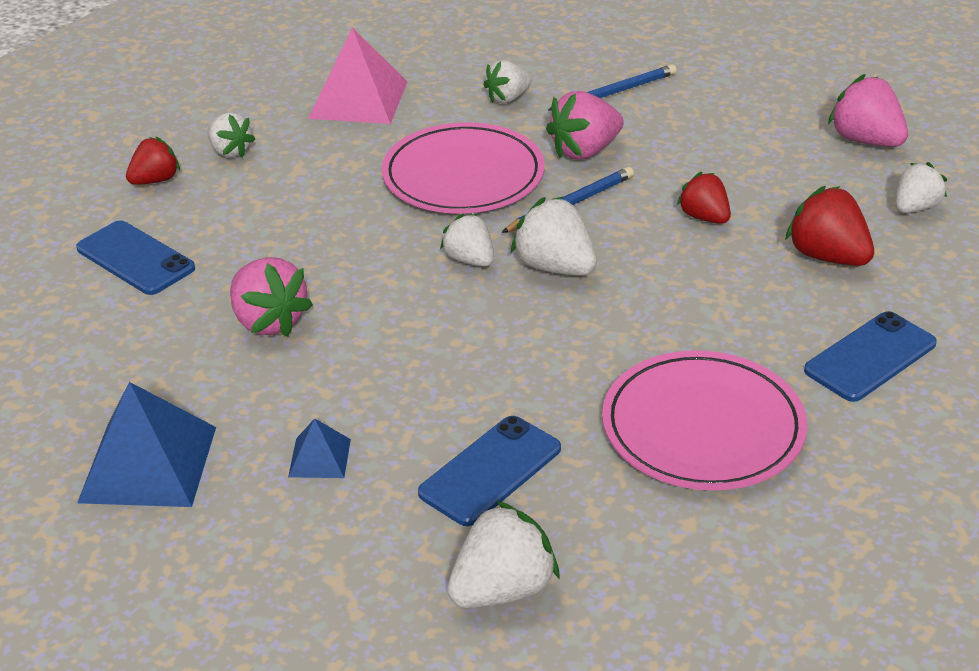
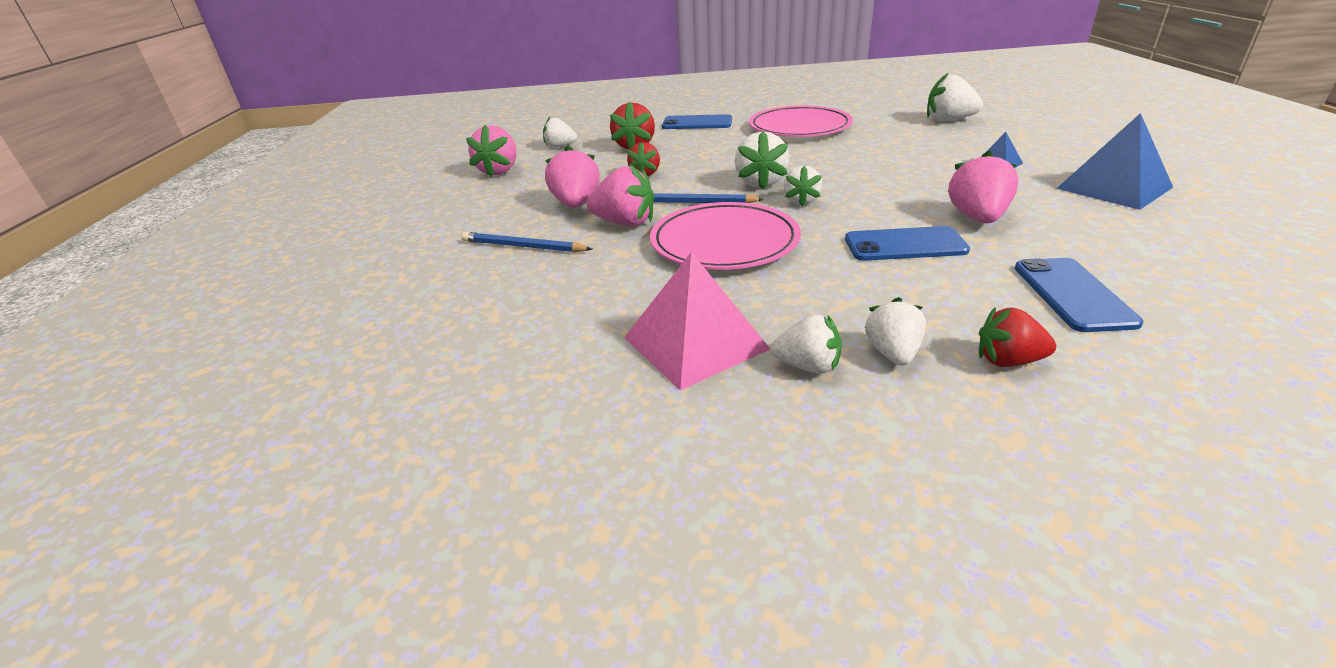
camera: 130 degrees left, 5 degrees down
(490, 471) = (911, 140): blue phone -> blue phone (905, 245)
(508, 98) = (588, 278): white strawberry -> white strawberry (807, 366)
(676, 146) = (576, 204): none -> pink strawberry

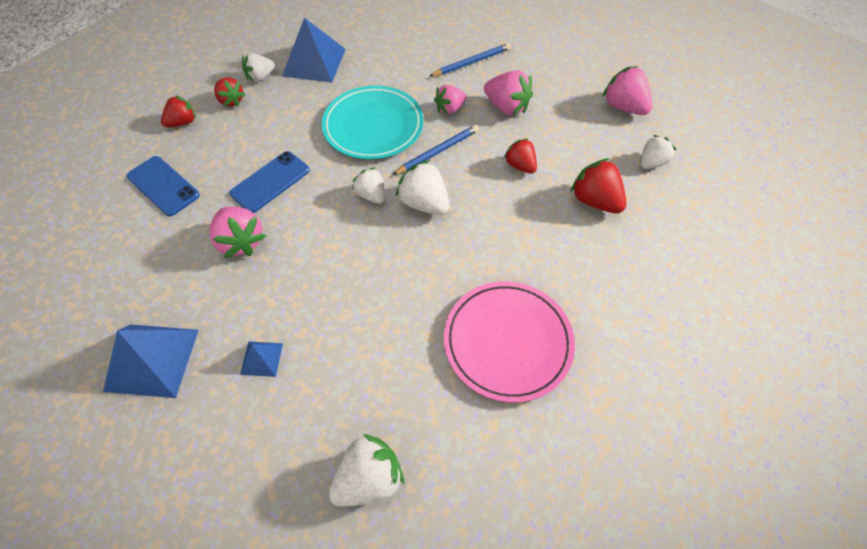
camera: 130 degrees right, 25 degrees up
(625, 223) = (450, 109): pink strawberry -> pink strawberry, size x0.67
(695, 343) = (314, 62): pink pyramid -> blue pyramid
(697, 123) = (617, 286): blue phone -> none
(724, 242) = (373, 126): pink plate -> turquoise plate
(892, 353) = (231, 101): white strawberry -> red strawberry

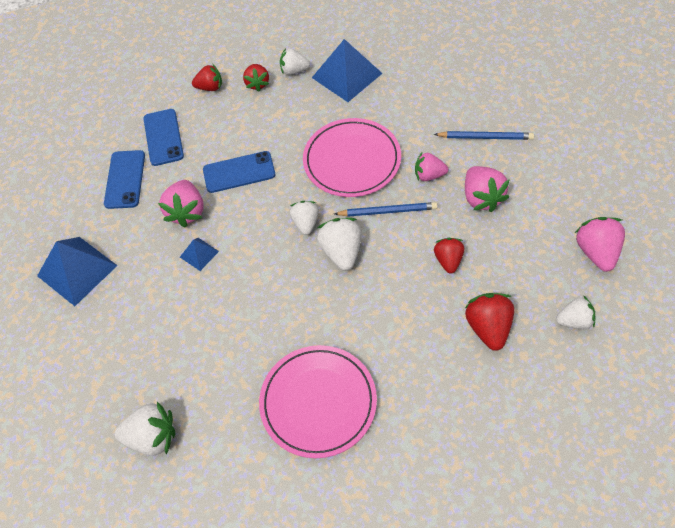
camera: 40 degrees right, 0 degrees up
(146, 243) = (125, 179): none -> blue phone
(261, 358) = (142, 310): blue pyramid -> blue pyramid (199, 254)
(373, 126) = (352, 160): turquoise plate -> pink plate

